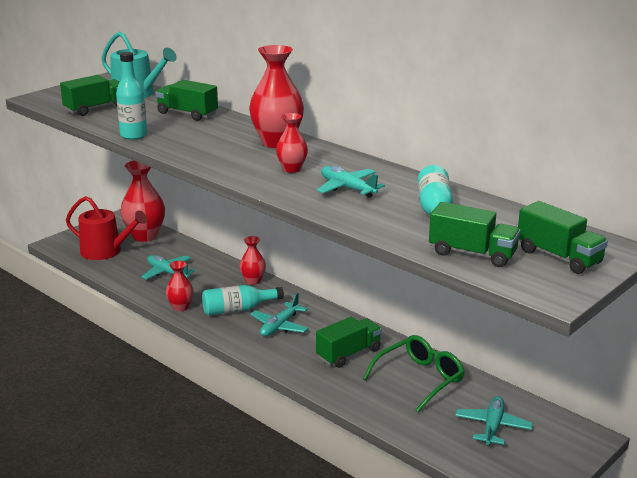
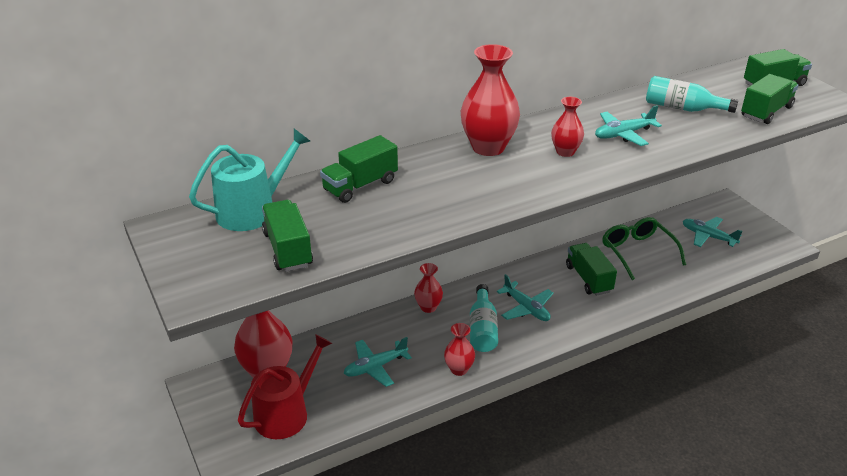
camera: 70 degrees left, 10 degrees up
(133, 135) = (412, 231): turquoise bottle -> none

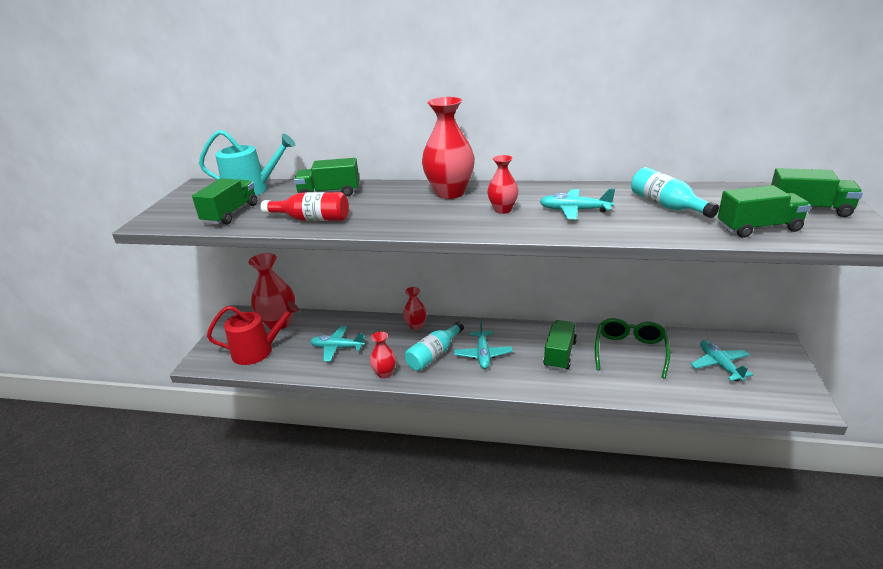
camera: 40 degrees right, 5 degrees down
(398, 223) = (312, 219): none -> red bottle

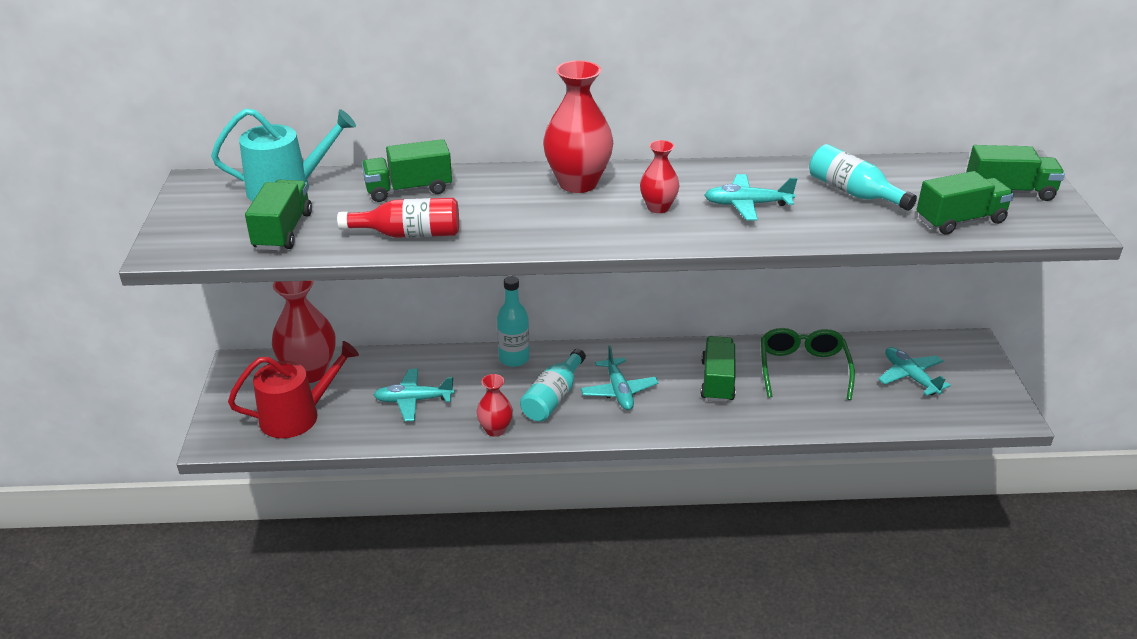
camera: 15 degrees left, 5 degrees up
(416, 325) = (514, 358): red vase -> turquoise bottle

